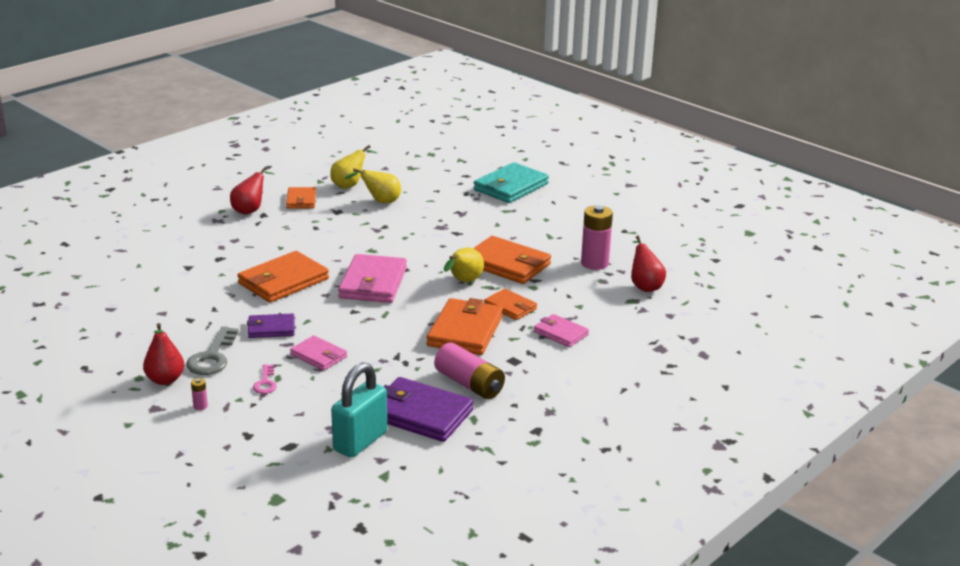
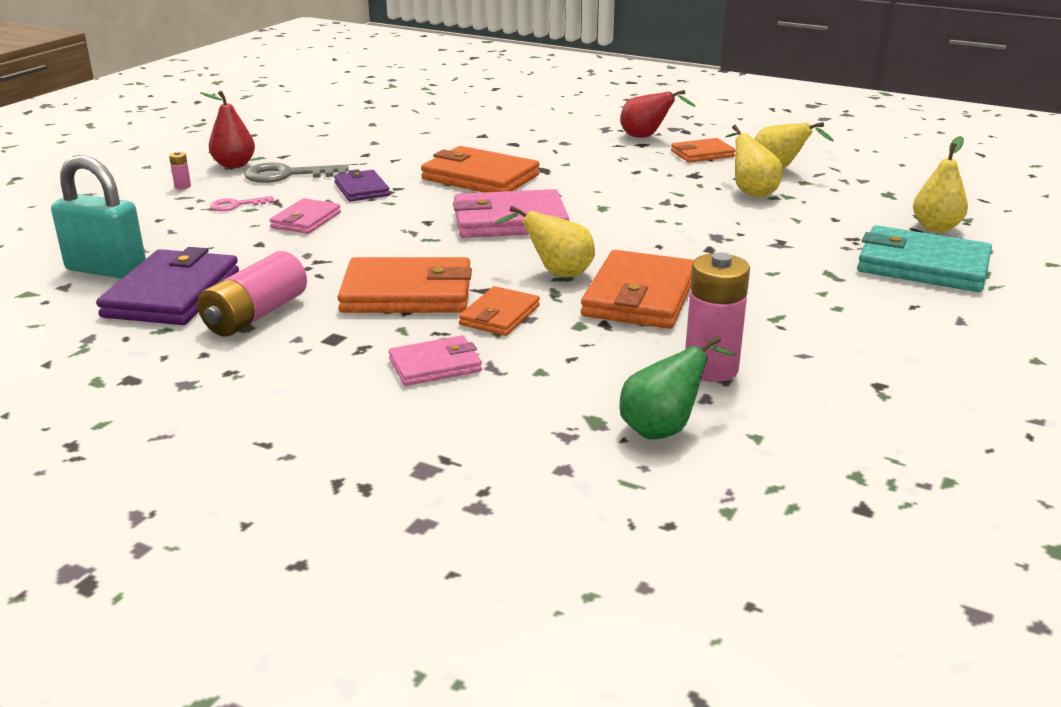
camera: 75 degrees right, 0 degrees up
(466, 170) = (936, 228): none -> yellow pear
(560, 333) = (435, 365): pink wallet -> pink wallet turned 45 degrees clockwise
(644, 286) = (663, 429): red pear -> green pear

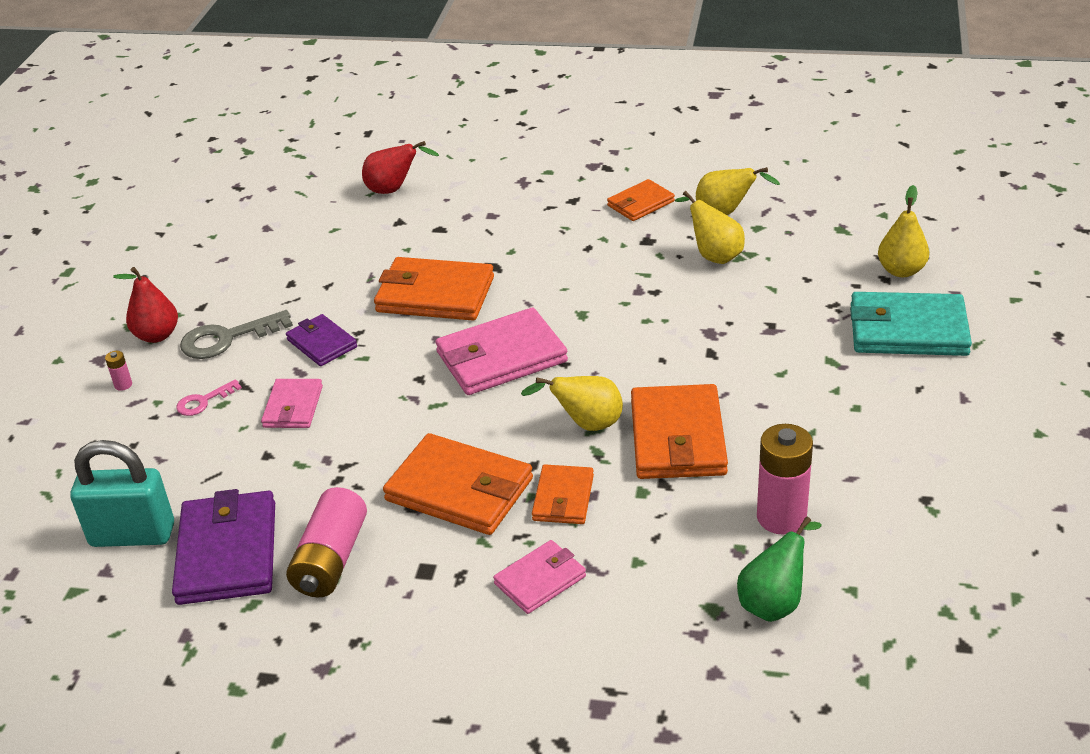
camera: 15 degrees left, 10 degrees up
(407, 293) = (459, 490): orange wallet -> orange wallet turned 45 degrees clockwise
(646, 137) = (572, 187): red pear -> red pear (394, 190)

